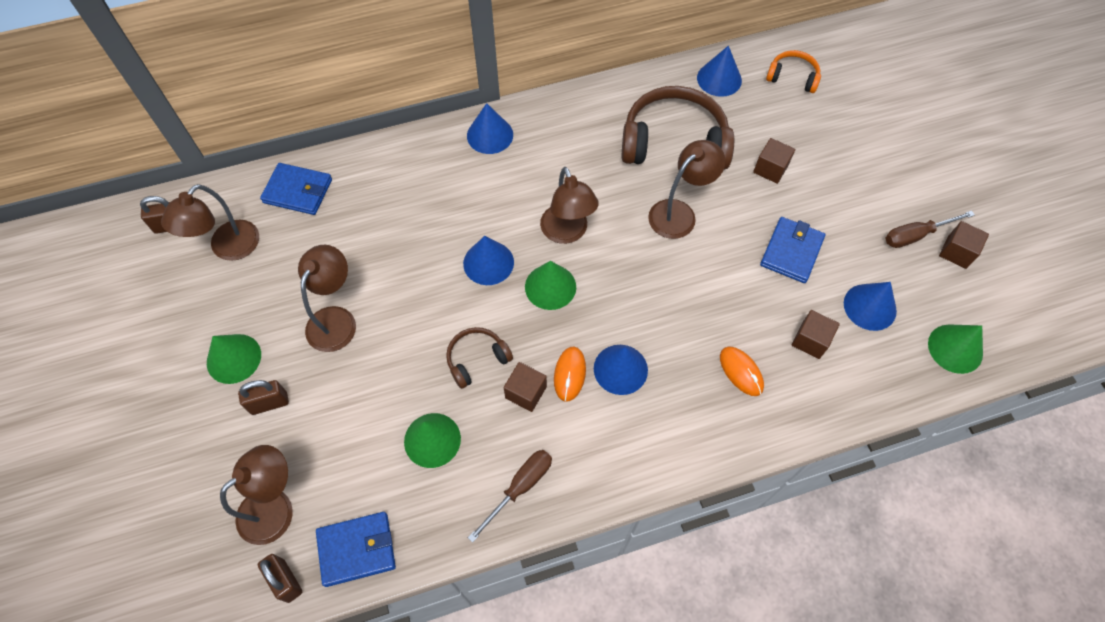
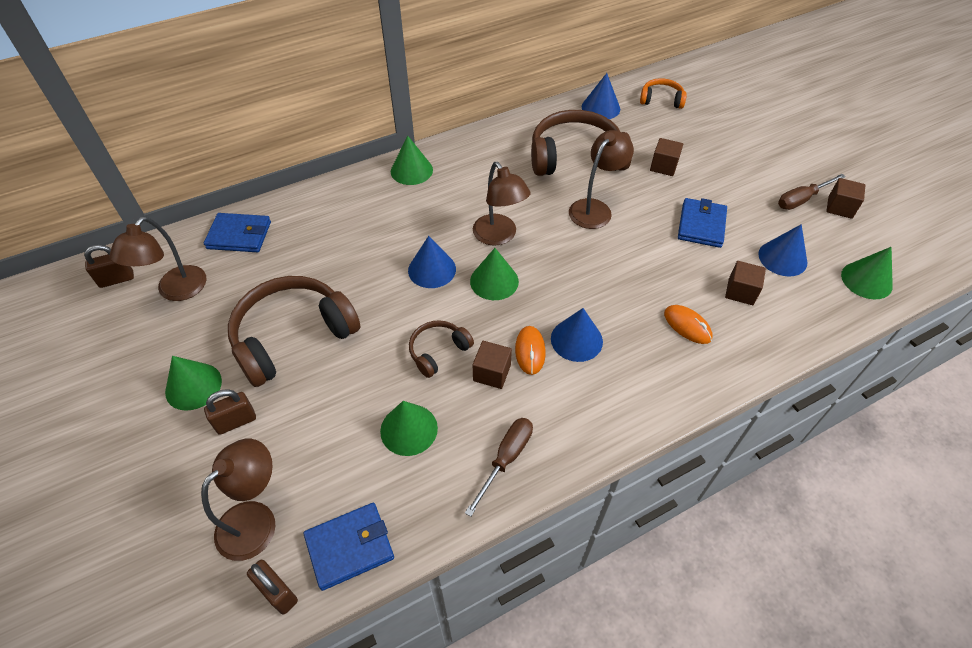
camera: 10 degrees left, 10 degrees down
(336, 319) = (293, 336): brown lamp -> brown headphones
(490, 135) = (411, 170): blue cone -> green cone

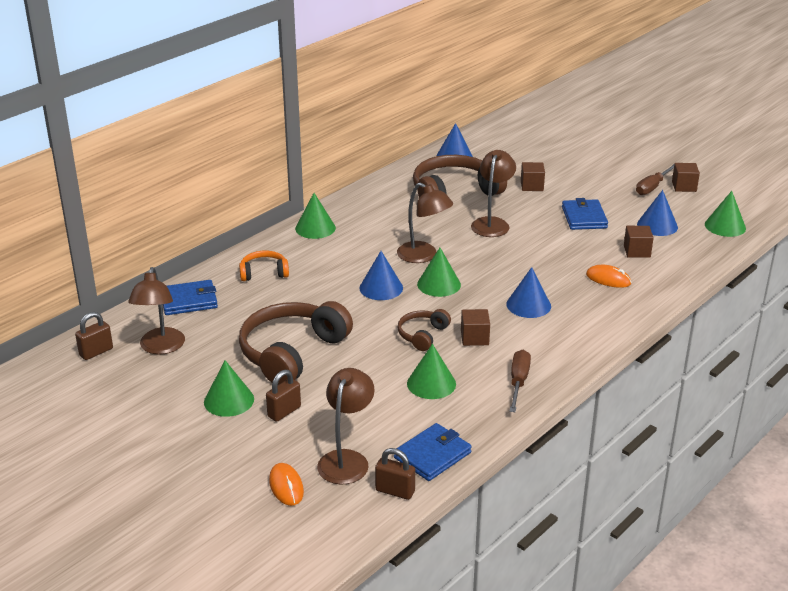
camera: 20 degrees left, 20 degrees down
(530, 351) = (496, 319): orange mouse -> orange mouse (286, 486)
(661, 100) = (503, 142): orange headphones -> orange headphones (264, 273)

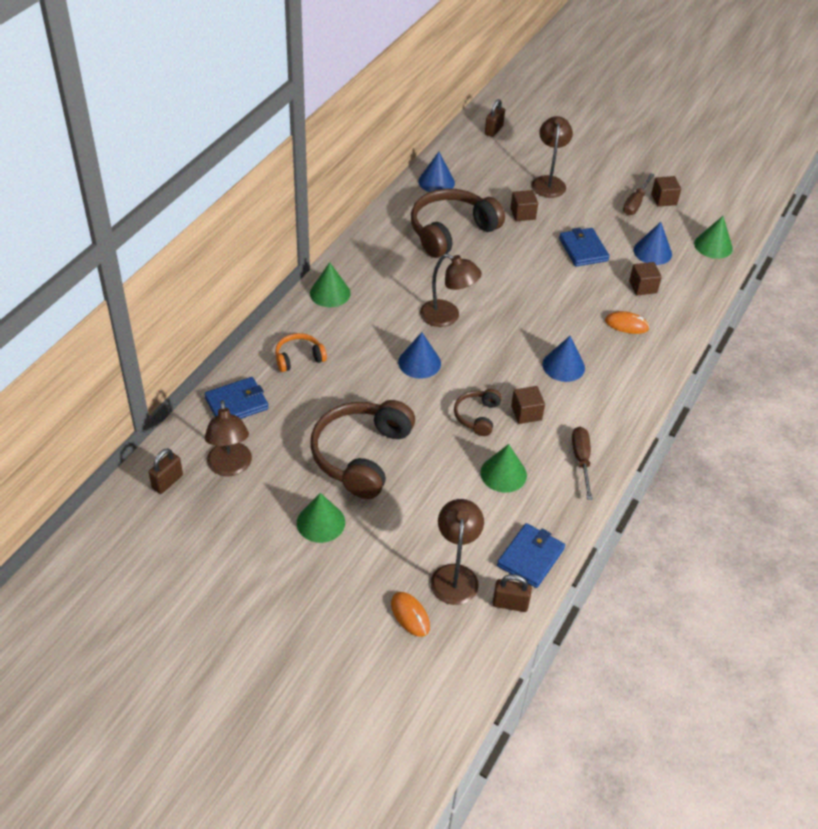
camera: 15 degrees left, 15 degrees up
(284, 412) = (378, 528): brown padlock -> brown padlock (493, 130)
(439, 284) = (473, 351): green cone -> none
(492, 223) = (499, 267): brown lamp -> brown lamp (548, 182)

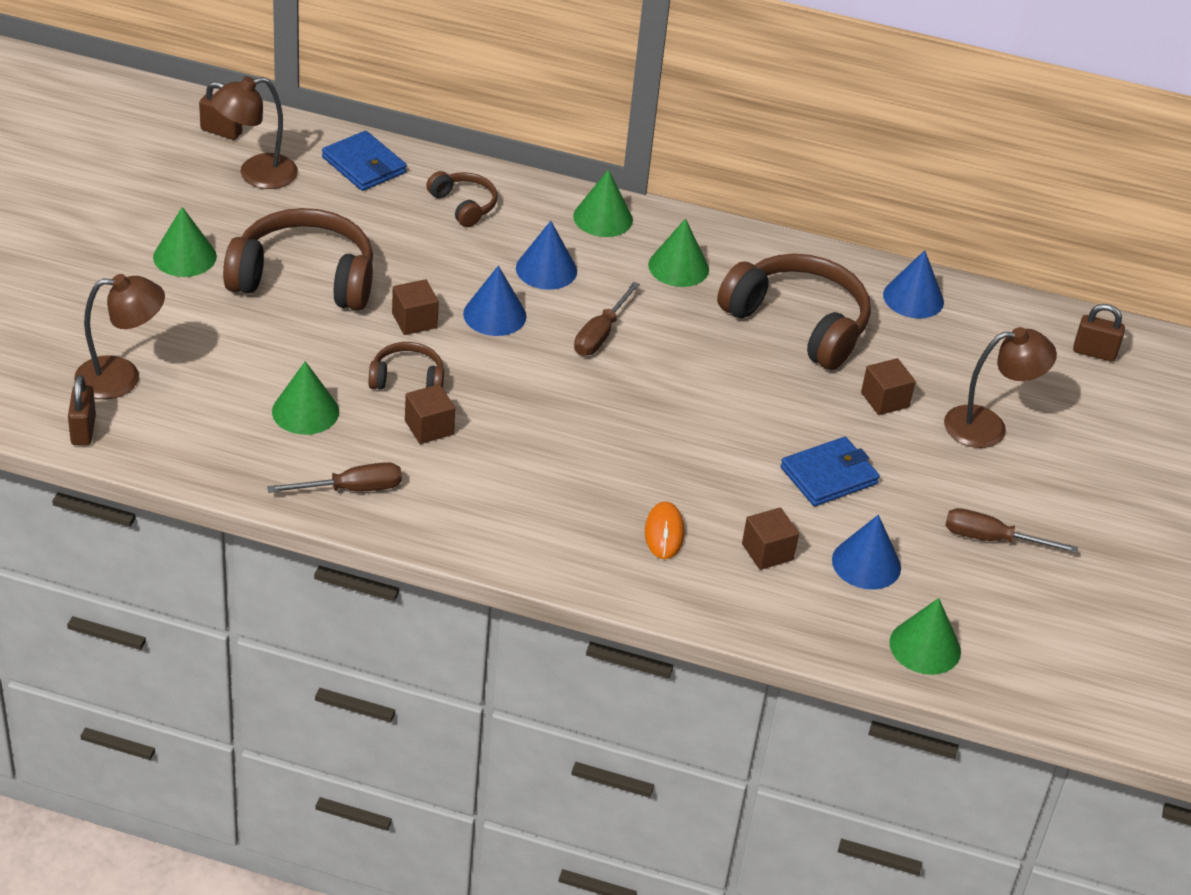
camera: 75 degrees right, 5 degrees down
(299, 358) = (464, 205): orange headphones -> brown headphones
(388, 269) = (678, 267): none -> green cone
(410, 615) = (54, 344): orange mouse -> none
(447, 317) = (600, 334): brown lamp -> brown screwdriver
(530, 557) = (163, 445): blue wallet -> none
(563, 366) = (541, 463): blue cone -> blue cone (546, 269)
(663, 199) = (1024, 578): brown cube -> brown cube (414, 320)

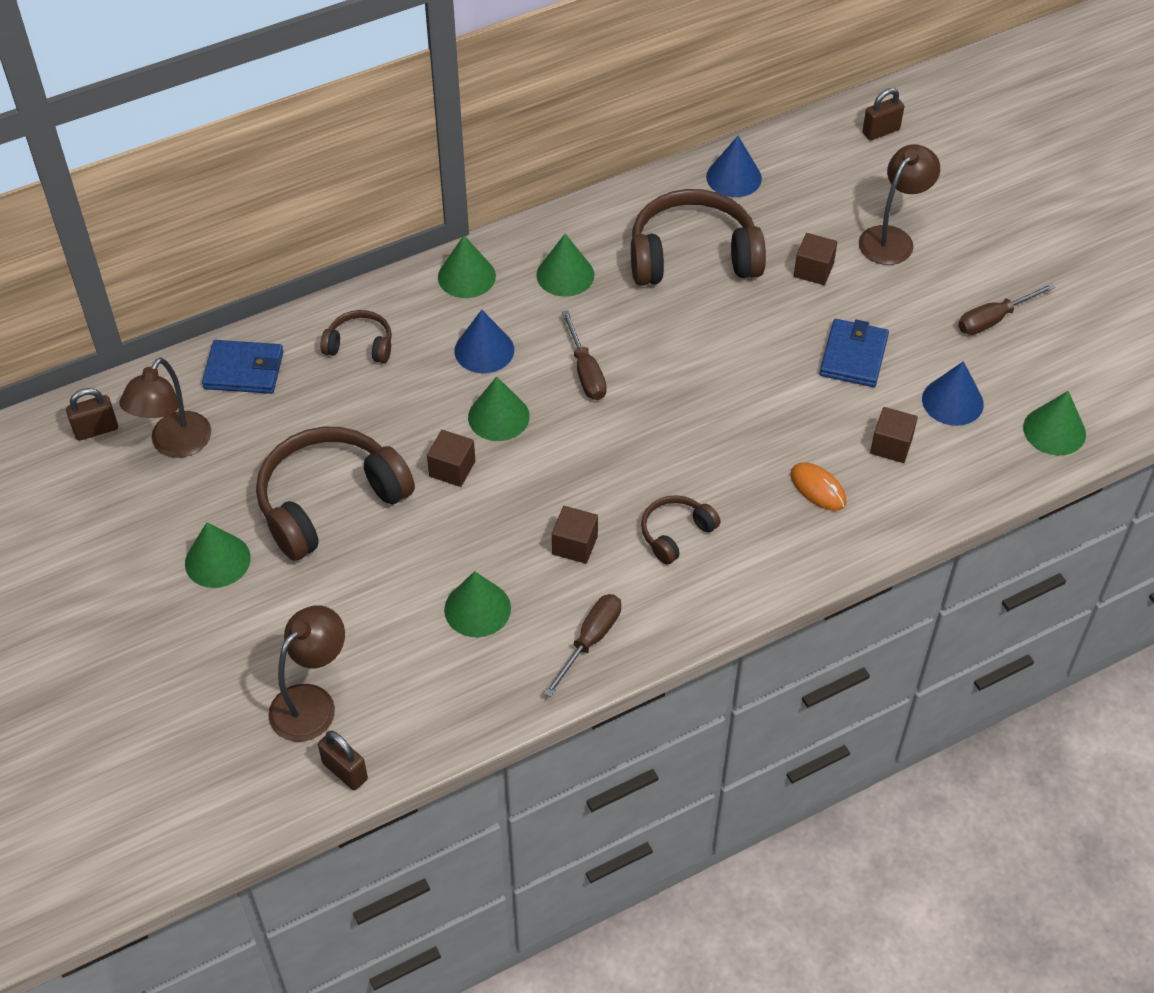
camera: 40 degrees left, 10 degrees up
(407, 379) = (509, 520): brown headphones -> brown headphones (676, 533)
(494, 315) = (498, 416): blue cone -> green cone

